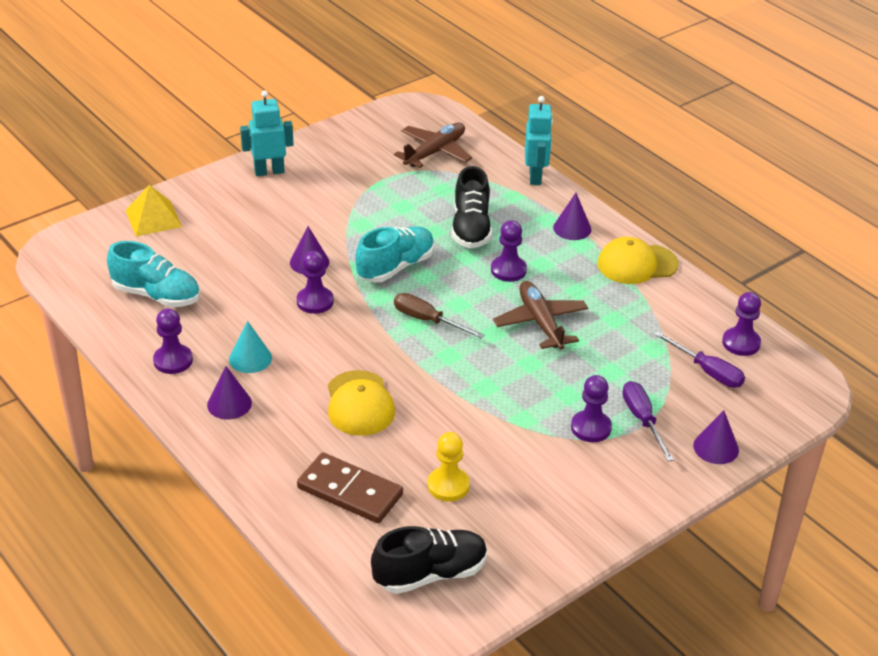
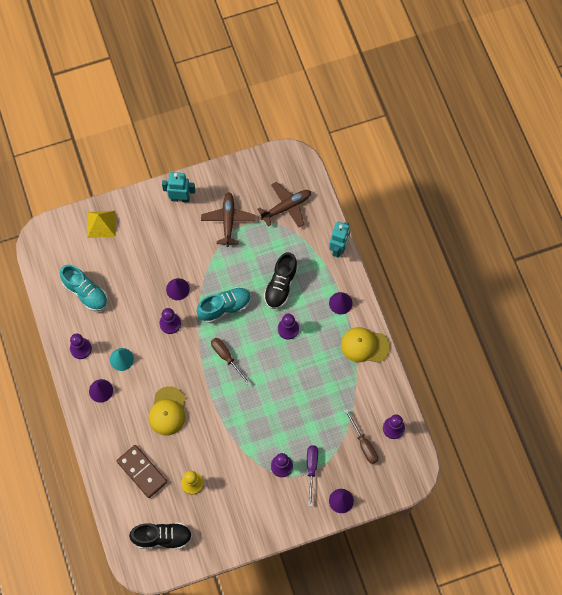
camera: 20 degrees right, 30 degrees up
(540, 322) = (288, 378): brown plane -> brown plane (228, 221)
(707, 371) = (364, 444): purple screwdriver -> brown screwdriver

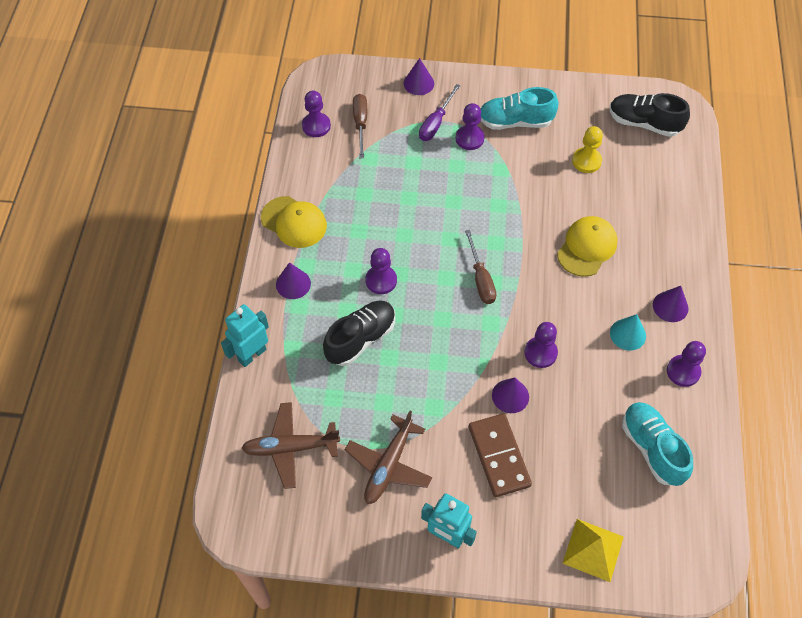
camera: 155 degrees left, 10 degrees down
(142, 472) = (645, 195): brown domino -> brown domino (499, 456)
(225, 307) = (453, 342): turquoise shoe -> turquoise shoe (515, 122)

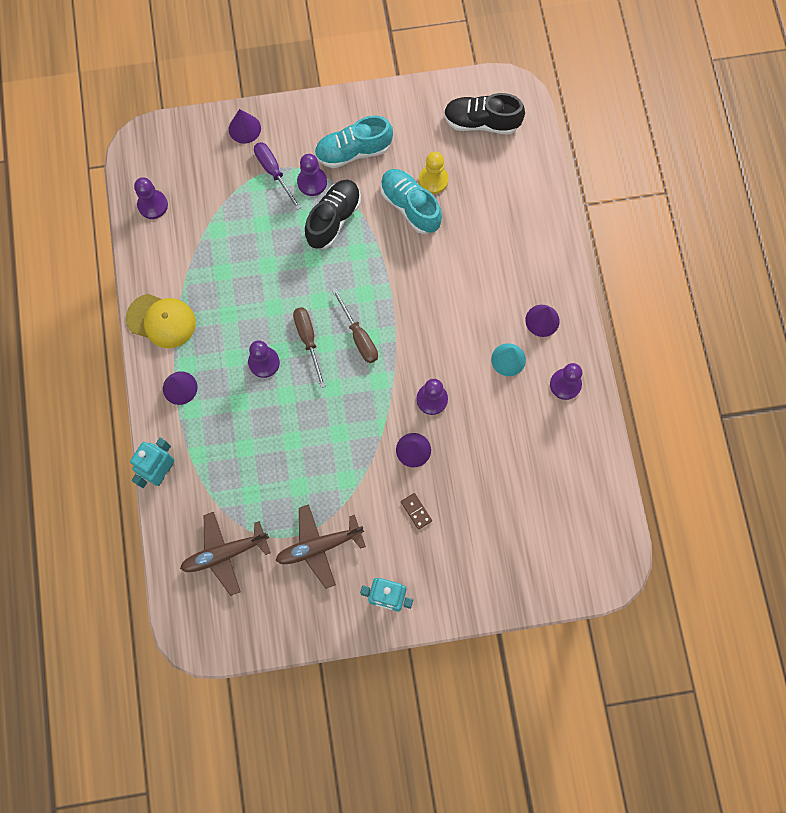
camera: 15 degrees left, 15 degrees up
(360, 124) = (197, 191): brown screwdriver -> brown screwdriver (308, 340)
(361, 339) = (260, 428): black shoe -> black shoe (333, 219)
(388, 465) = (319, 546): brown plane -> brown plane turned 60 degrees clockwise
(436, 123) = (273, 172): purple screwdriver -> purple screwdriver turned 135 degrees clockwise
(499, 456) = (416, 511): brown domino -> brown domino, size x0.46
(587, 247) = (452, 277): yellow cap -> none
(593, 550) = (516, 576): yellow pyramid -> none
(652, 448) = (550, 467): turquoise shoe -> turquoise shoe (410, 206)

